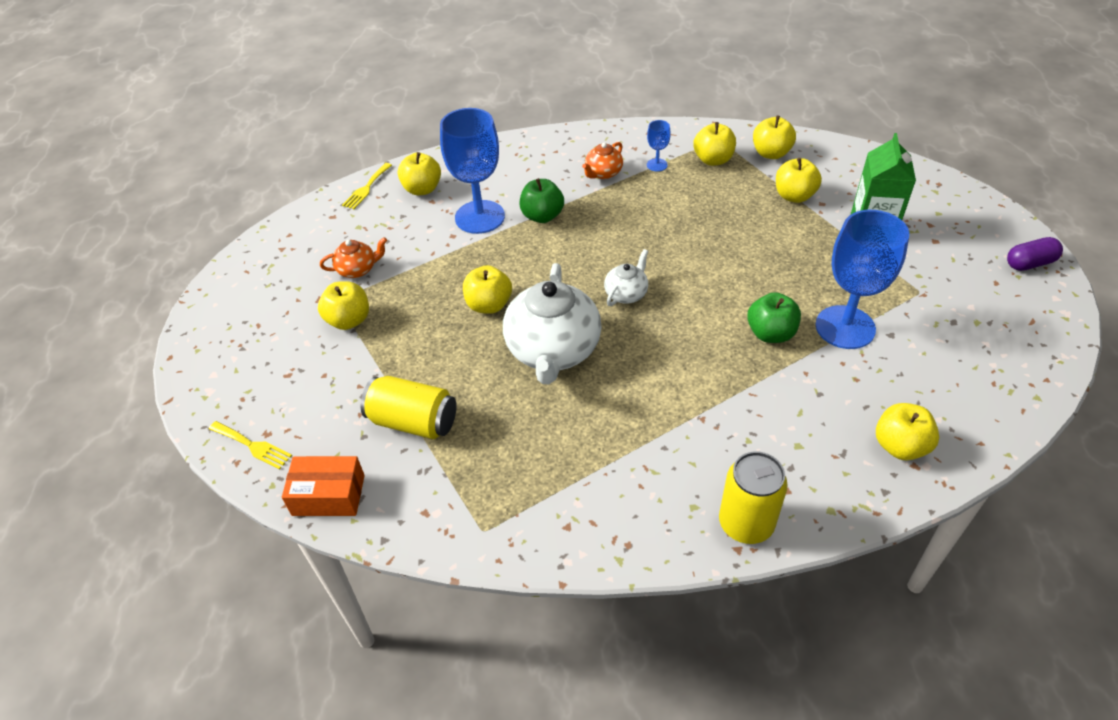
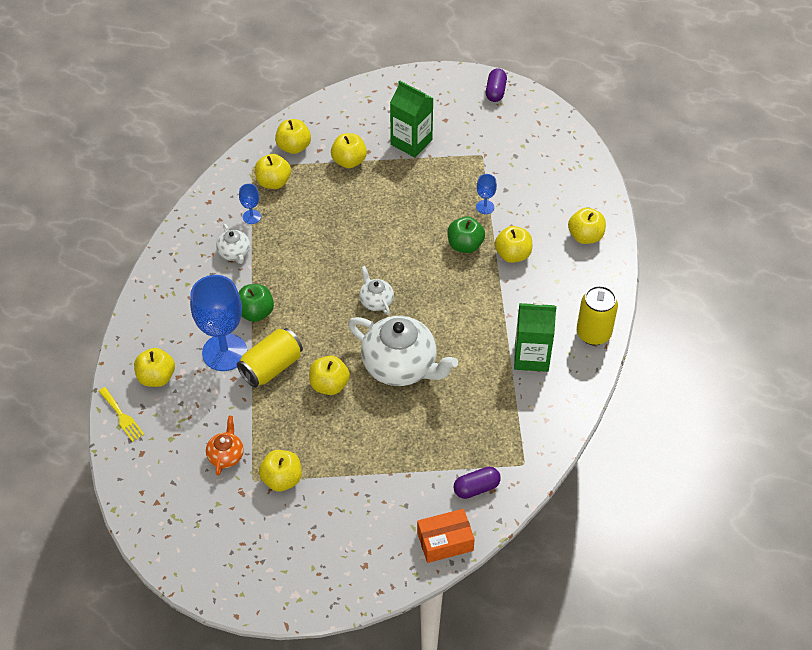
camera: 65 degrees left, 5 degrees up
(252, 446) = (371, 577): yellow fork -> none
(328, 495) = (445, 541): orange box -> orange box turned 45 degrees clockwise
(413, 422) = (412, 471): yellow can -> yellow can (271, 367)
(420, 494) = (476, 488): none -> purple capsule
(603, 173) = (234, 253): orange teapot -> white teapot
(656, 469) = (531, 356): none -> green carton
(798, 383) = (513, 255): none -> yellow apple
(845, 327) = (485, 207): blue goblet -> blue goblet, size x0.44

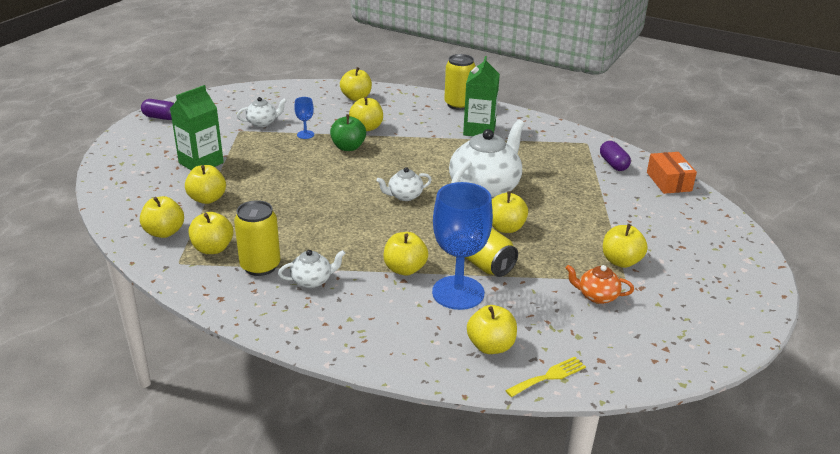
camera: 85 degrees left, 20 degrees down
(252, 217) = (260, 266): blue goblet -> yellow can
(255, 312) = (405, 269): green apple -> yellow apple
(503, 169) = (262, 123): none -> white teapot

